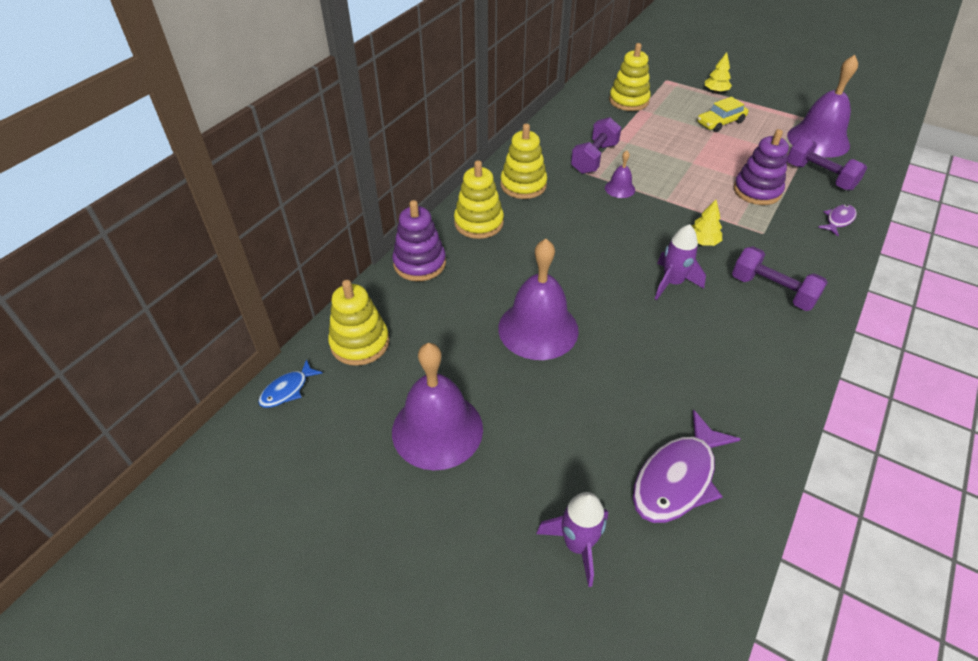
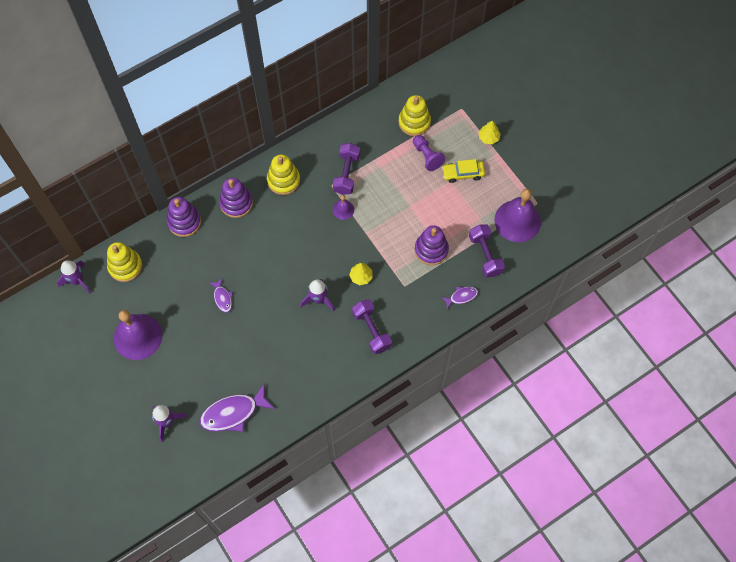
camera: 25 degrees right, 20 degrees up
(287, 390) = (77, 281): blue fish -> purple rocket
(479, 223) = (236, 203): yellow stacking toy -> purple stacking toy
(538, 329) = (222, 298): purple bell -> purple fish
(594, 158) = (346, 174): purple dumbbell -> purple dumbbell turned 45 degrees counterclockwise
(669, 120) = (427, 156): none -> purple pawn

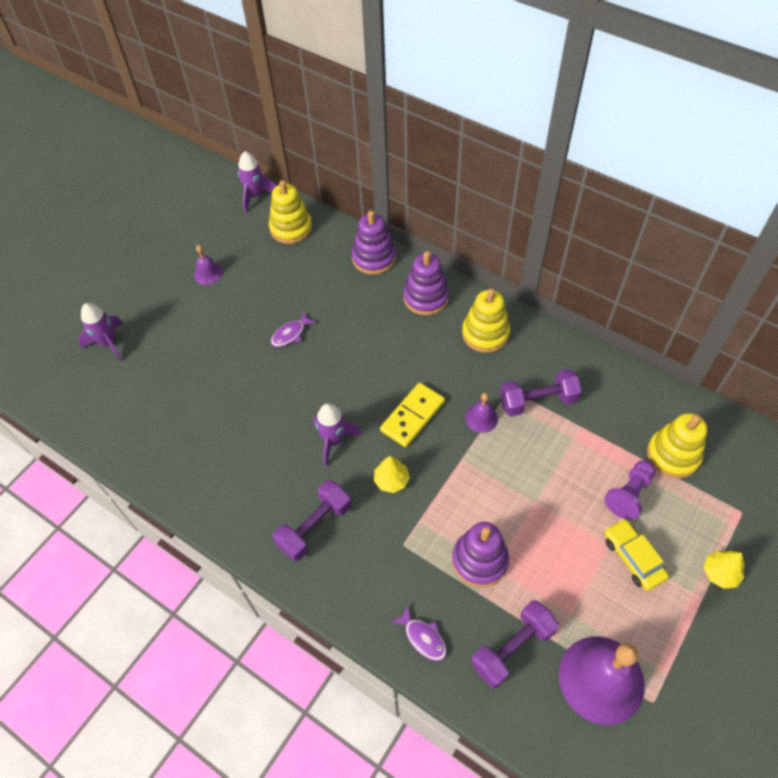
camera: 70 degrees right, 10 degrees down
(138, 336) = (208, 273): purple bell -> purple bell, size x0.47
(233, 413) = (139, 406): purple fish -> none
(323, 247) = (412, 416): none -> yellow domino

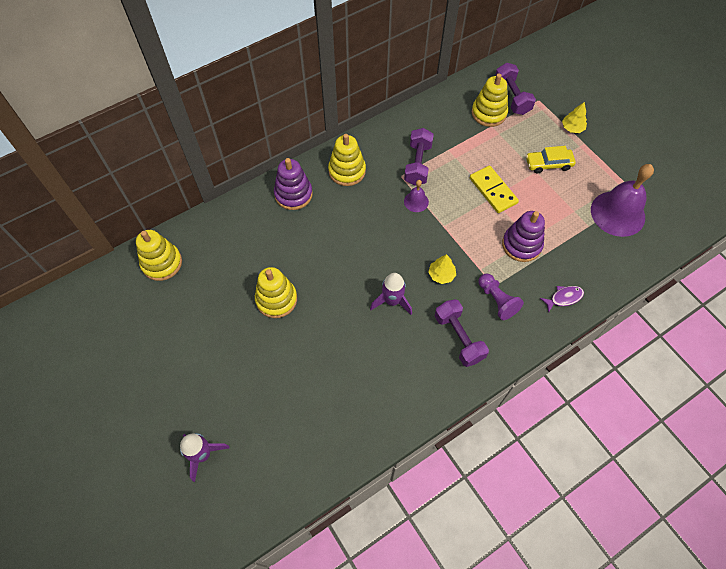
camera: 70 degrees left, 5 degrees up
(208, 273) = (171, 345): purple bell -> none
(255, 196) = (104, 279): purple rocket -> none
(290, 334) = (276, 299): purple fish -> yellow stacking toy
(374, 258) = (233, 214): purple stacking toy -> none
(412, 416) = (395, 242): yellow domino -> yellow domino (493, 191)
(512, 648) = (585, 251): purple dumbbell -> purple dumbbell (512, 97)
(629, 494) = (506, 147): purple pawn -> purple pawn (497, 300)

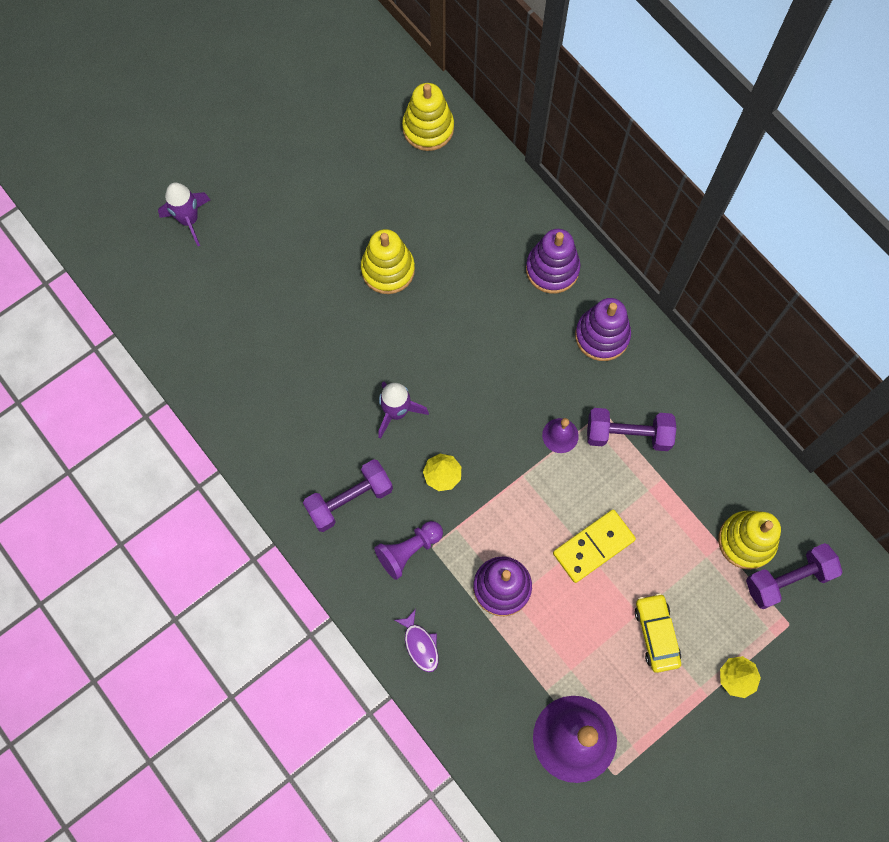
camera: 85 degrees right, 10 degrees up
(347, 171) = (602, 336): yellow stacking toy -> purple stacking toy

